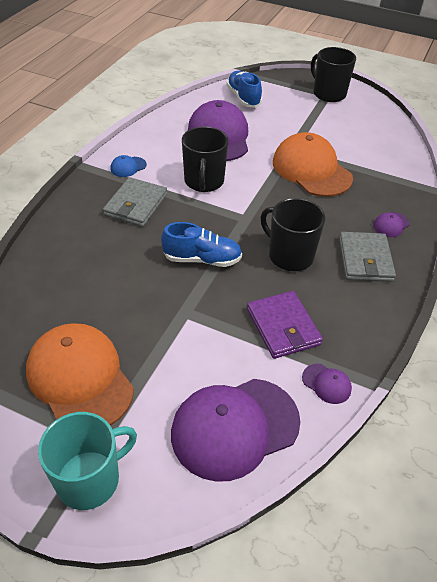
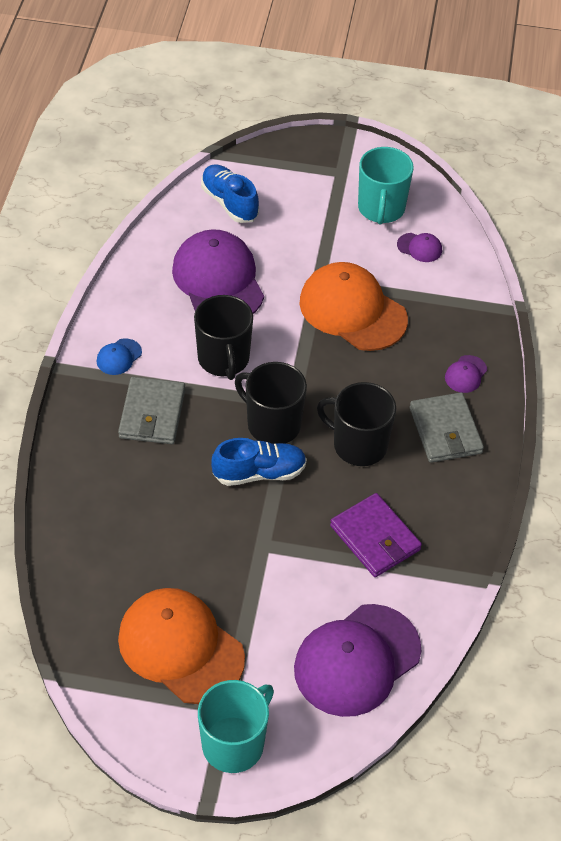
camera: 15 degrees left, 5 degrees up
(326, 383) = (436, 592): purple cap -> purple cap (419, 247)
(328, 94) = (343, 170): black mug -> black mug (272, 424)
(350, 117) = (381, 209): none -> turquoise mug

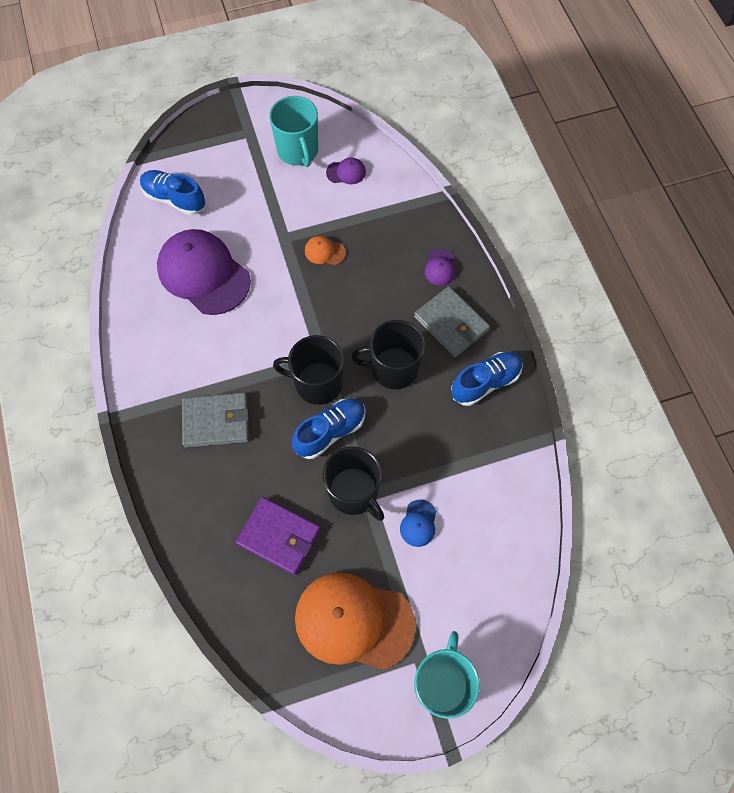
camera: 25 degrees left, 15 degrees up
(119, 357) = (160, 383): blue cap -> blue cap (418, 523)
(152, 414) = (216, 421): grey wallet -> grey wallet turned 75 degrees counterclockwise
(224, 359) = (247, 343): black mug -> black mug (354, 492)
(352, 310) = (324, 252): orange cap -> orange cap, size x0.41
(357, 660) = (493, 558): purple cap -> none
(375, 538) = (449, 444): purple wallet -> purple wallet (279, 536)
(448, 500) = (485, 382): none -> blue shoe

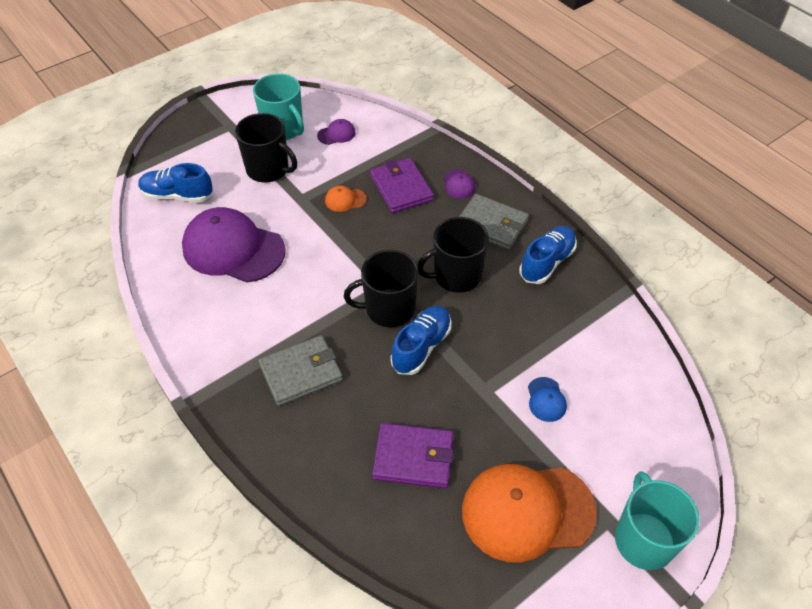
camera: 20 degrees left, 15 degrees down
(354, 492) = (470, 392): black mug -> black mug (268, 169)
(382, 255) = (401, 188): none -> purple wallet

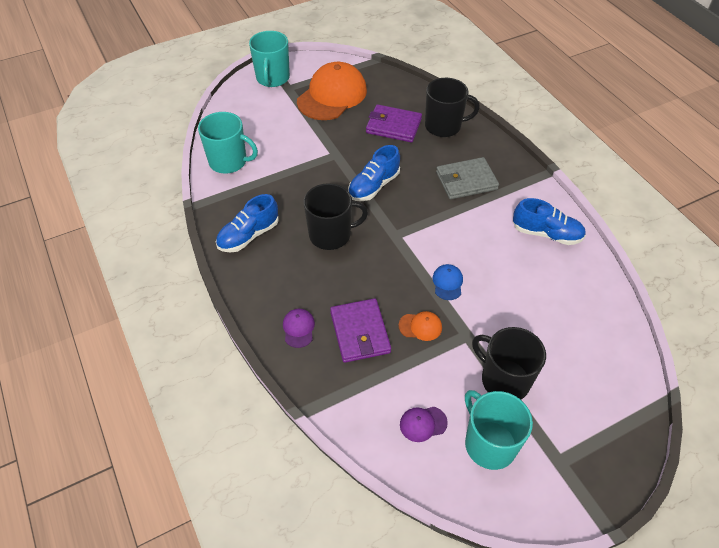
camera: 170 degrees left, 0 degrees up
(177, 195) = (601, 359): blue shoe -> blue shoe (546, 233)
(233, 249) = (531, 288): purple cap -> none
(388, 309) = (394, 216): black mug -> black mug (444, 126)
(491, 224) = (282, 278): grey wallet -> none
(527, 511) = (332, 95): orange cap -> orange cap turned 60 degrees counterclockwise
(546, 399) = (296, 144): blue cap -> blue cap (447, 283)
(622, 356) = (229, 162): none -> turquoise mug

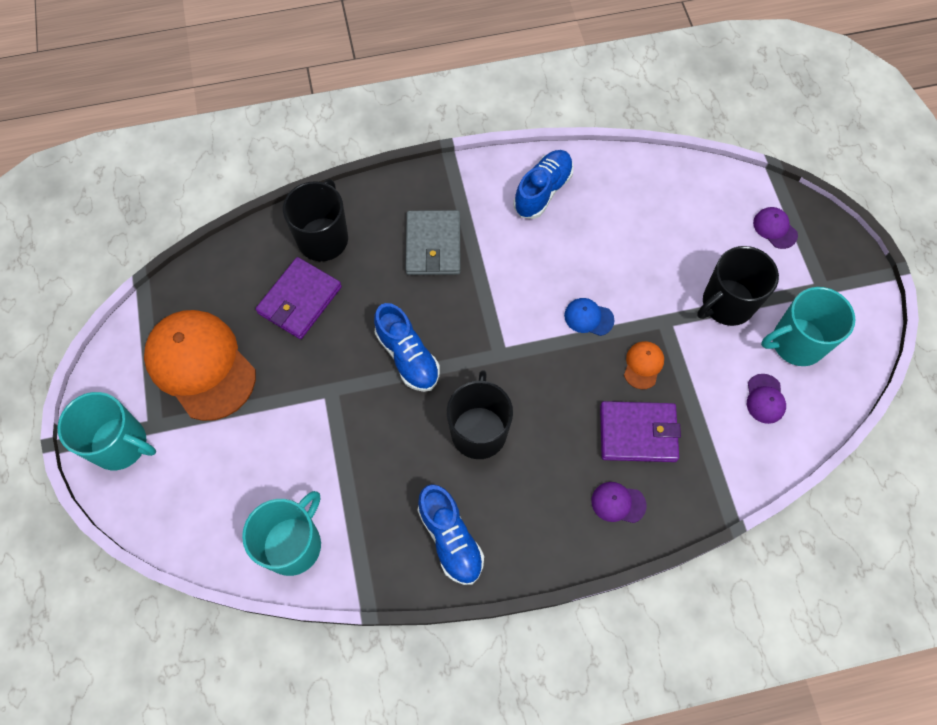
camera: 75 degrees left, 15 degrees up
(603, 410) = (775, 228): none -> purple cap

